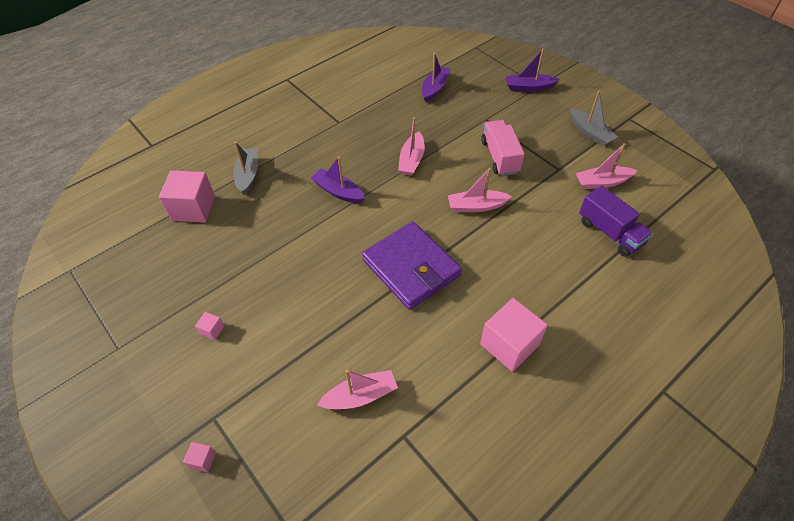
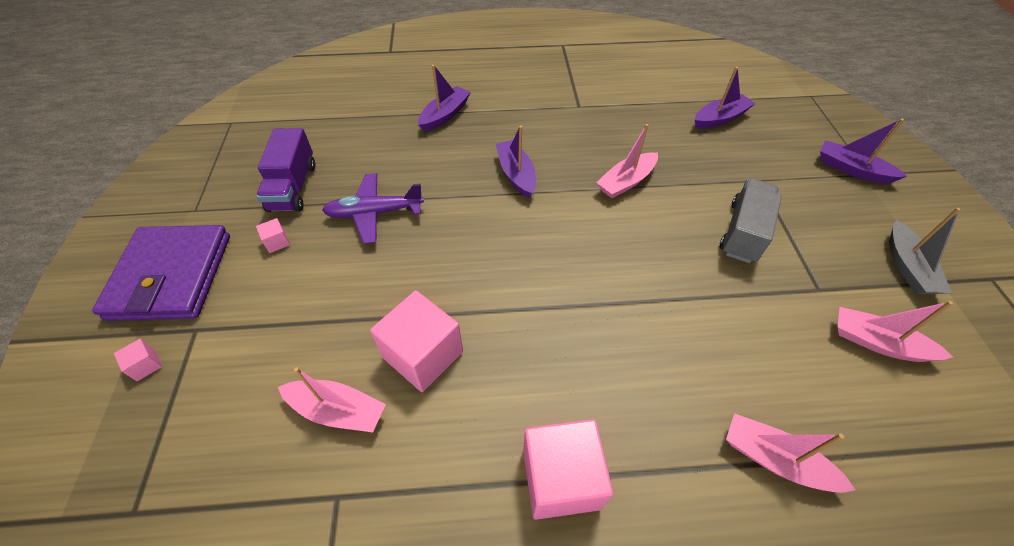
camera: 35 degrees right, 0 degrees up
(193, 208) = (370, 121): pink cube -> pink cube (423, 355)
(248, 175) = (445, 115): grey boat -> purple boat
(264, 271) = (374, 213): none -> purple plane
(411, 268) = (522, 300): purple wallet -> purple wallet (171, 276)
(476, 206) = (663, 274): pink boat -> pink boat (775, 459)
(500, 157) = (743, 232): pink truck -> grey truck
(610, 233) = (838, 420): purple truck -> purple truck (293, 187)

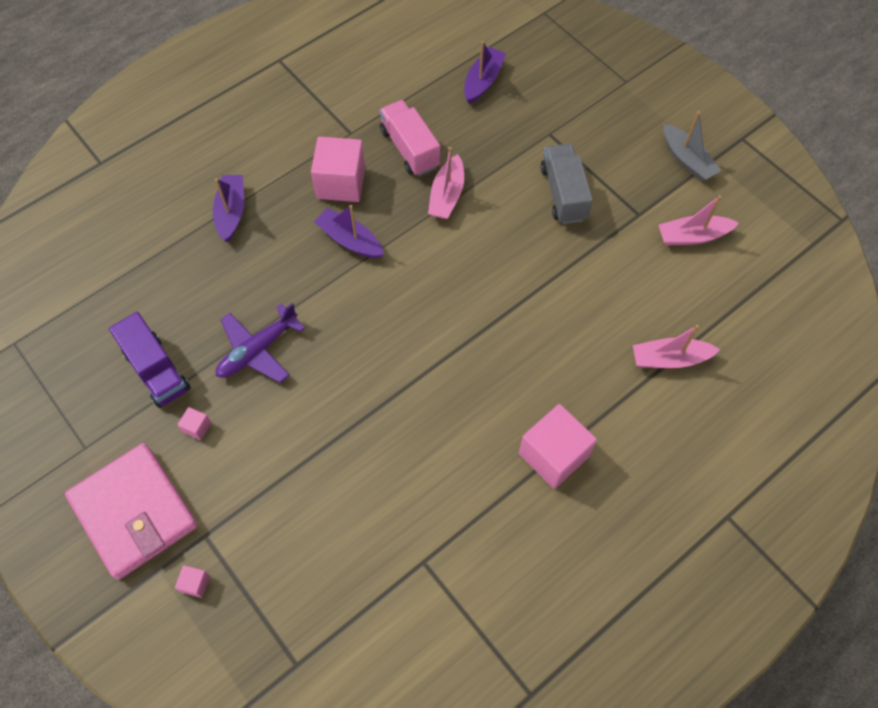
camera: 35 degrees left, 10 degrees up
(171, 276) = (134, 512): purple wallet -> pink wallet
(337, 410) = (375, 513): pink boat -> none
(423, 355) = (401, 437): pink cube -> pink cube (341, 183)
(619, 136) = (410, 149): none -> pink truck
(851, 169) = (612, 84): purple boat -> none

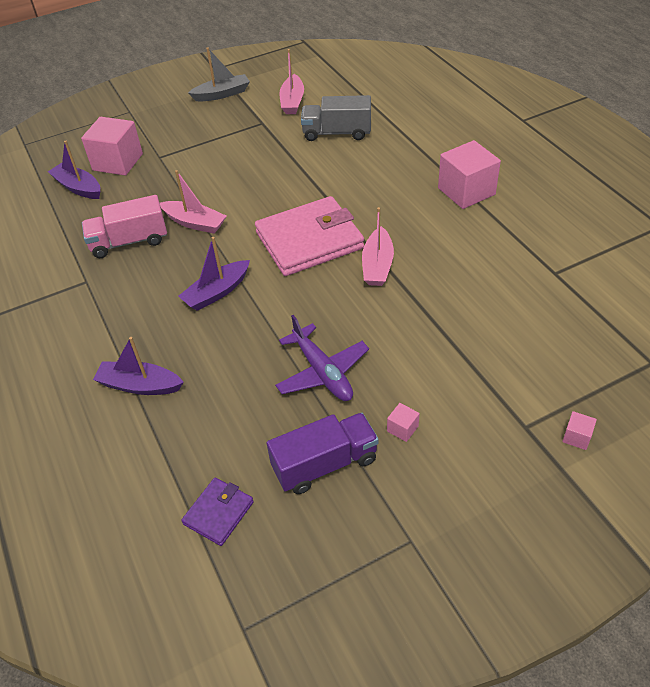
camera: 75 degrees left, 15 degrees down
(109, 303) = (218, 513): none -> purple wallet
(134, 512) = (496, 490): pink wallet -> pink wallet (309, 240)
(341, 183) = (145, 293): pink cube -> pink cube (118, 162)
(563, 194) = (225, 157): grey truck -> grey truck (337, 133)
(669, 359) = (394, 126): pink boat -> pink boat (377, 265)

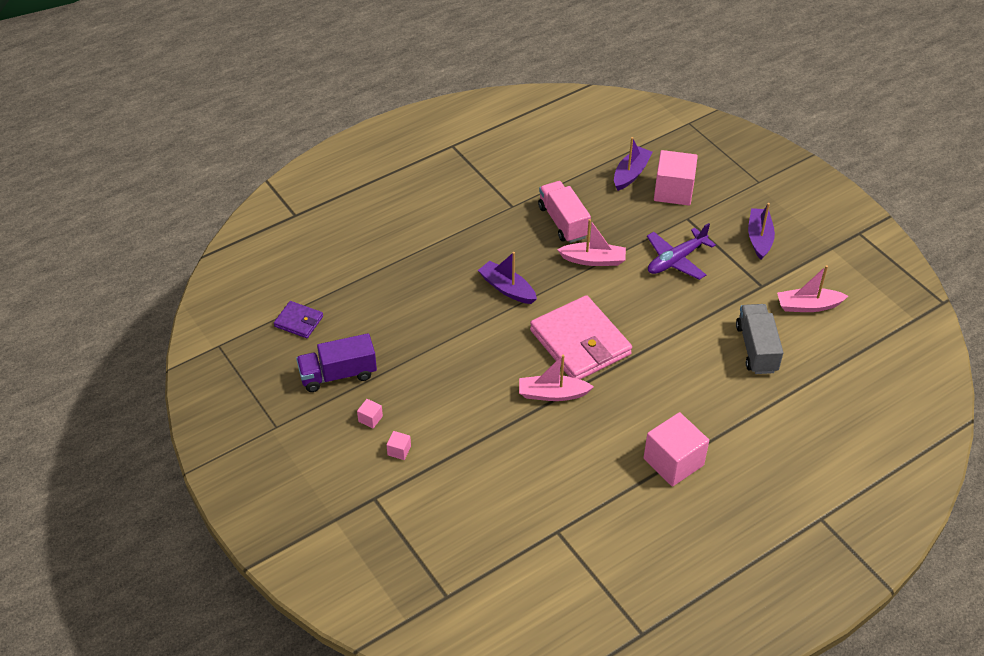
camera: 80 degrees right, 0 degrees up
(140, 385) = (406, 260): purple boat -> purple boat (759, 238)
(195, 223) = (593, 260): pink boat -> pink boat turned 105 degrees counterclockwise
(222, 94) = (808, 246): grey boat -> none
(322, 372) = (424, 366): purple plane -> purple plane (676, 260)
(325, 464) = (338, 374): purple truck -> purple truck turned 105 degrees clockwise
(576, 437) = (364, 532): pink cube -> pink cube (399, 450)

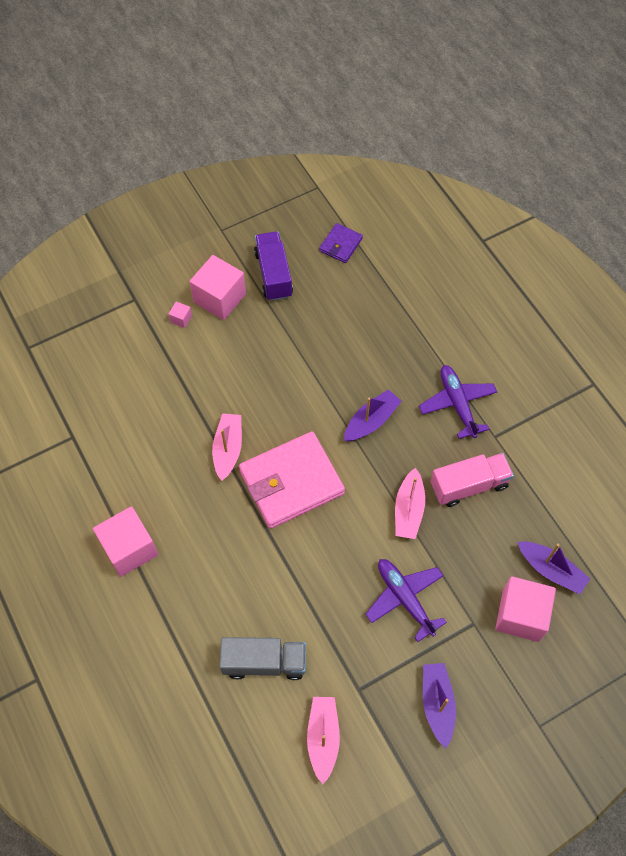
camera: 95 degrees right, 15 degrees up
(370, 419) = (219, 298): pink cube -> pink cube, size x2.36
(482, 230) = (457, 404): none -> purple plane
(759, 238) = (437, 704): purple boat -> purple boat turned 105 degrees counterclockwise

